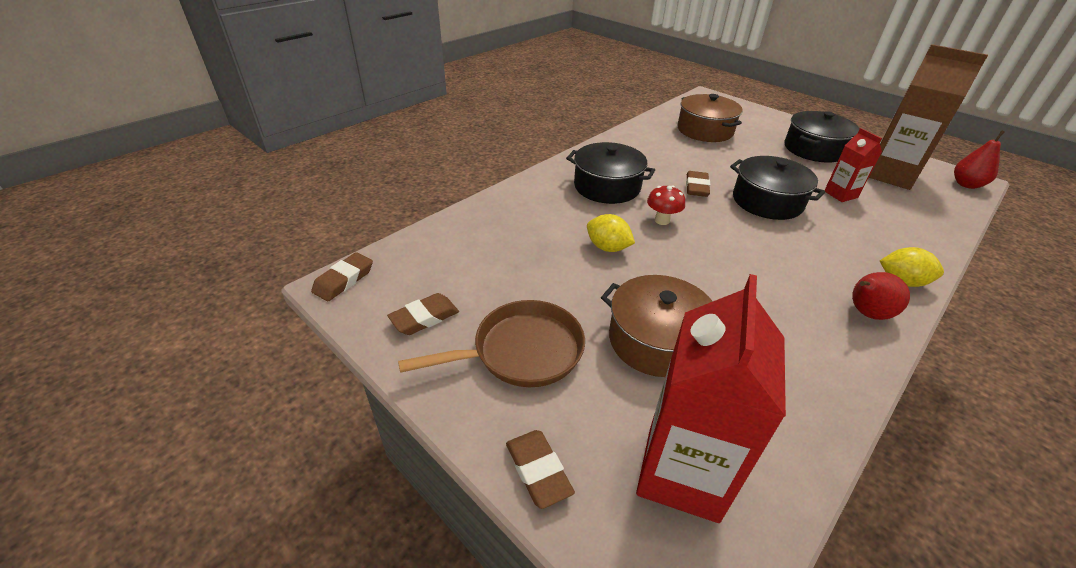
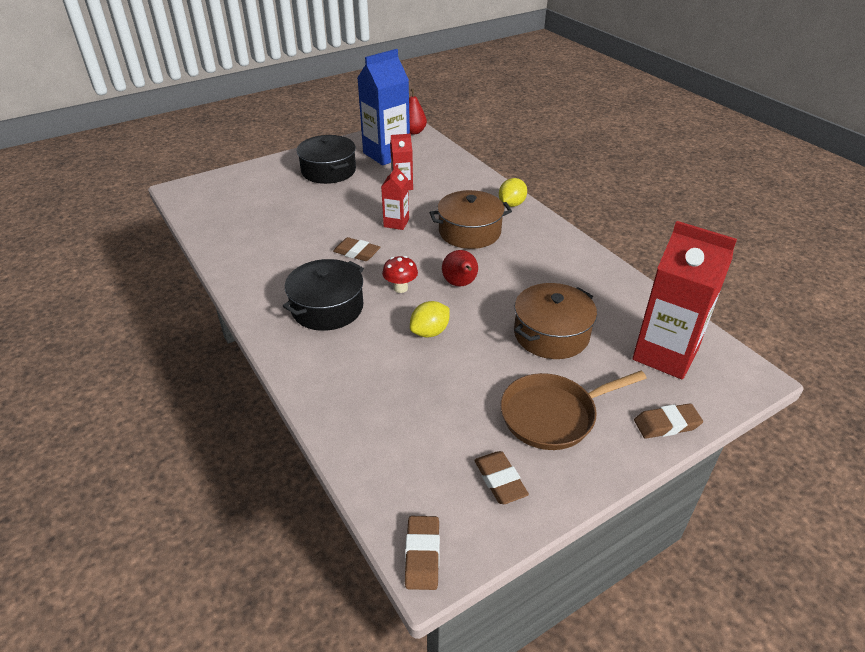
camera: 75 degrees left, 0 degrees up
(344, 280) = (422, 555): brown eraser -> brown eraser turned 45 degrees clockwise
(521, 351) = (553, 415): brown pan -> brown pan turned 105 degrees counterclockwise
(705, 130) = (255, 215): brown pot -> brown pot (469, 232)
(767, 201) = (396, 223): black pot -> red carton
(866, 313) = (539, 231): red pear -> red pear (460, 284)
(890, 175) = (386, 154): brown carton -> blue carton

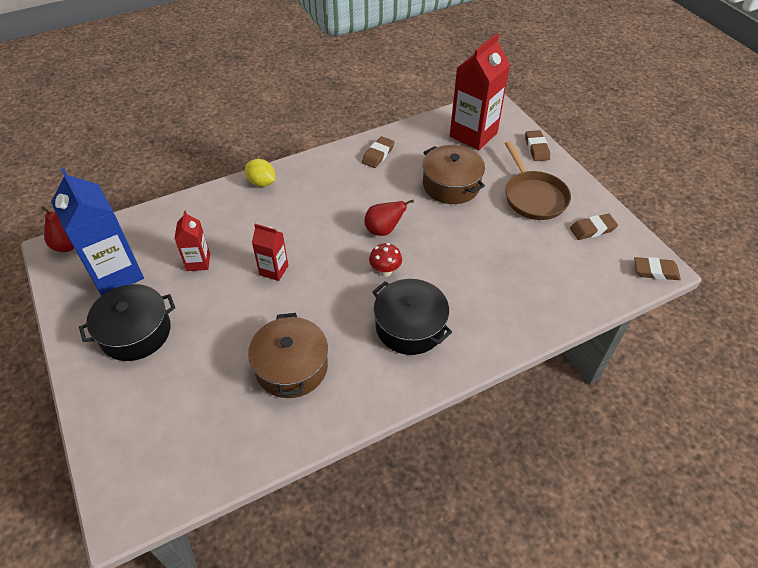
camera: 85 degrees left, 10 degrees up
(356, 252) = (322, 304): brown eraser -> brown eraser (378, 155)
(430, 332) = (447, 254): yellow lemon -> none
(469, 232) = (303, 216): brown pot -> brown pot (291, 367)

